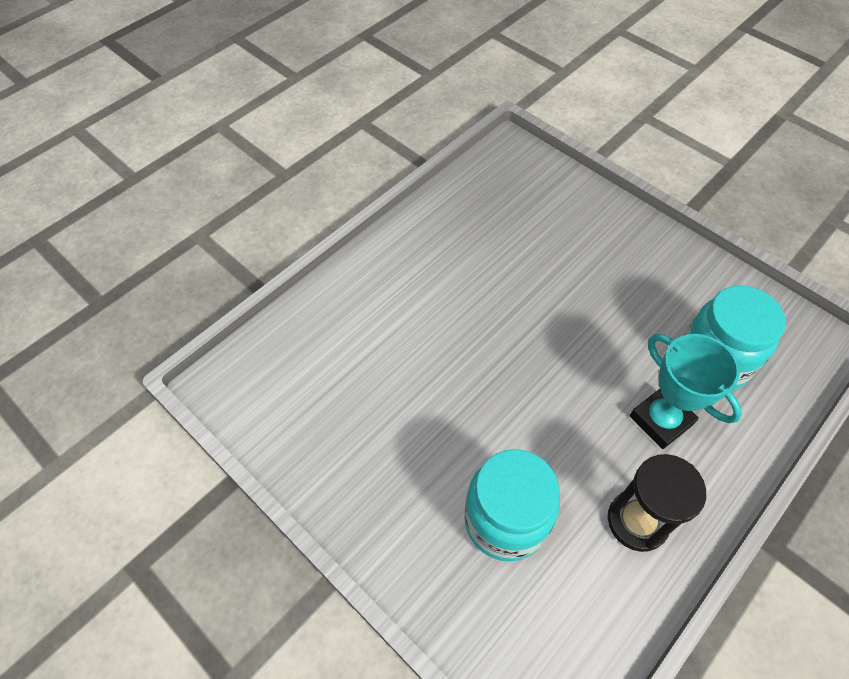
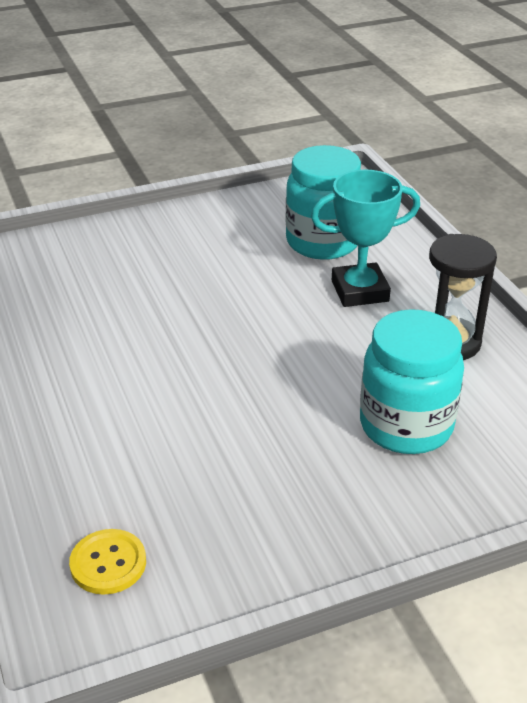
camera: 65 degrees left, 20 degrees down
(280, 381) = (108, 563): none -> yellow button

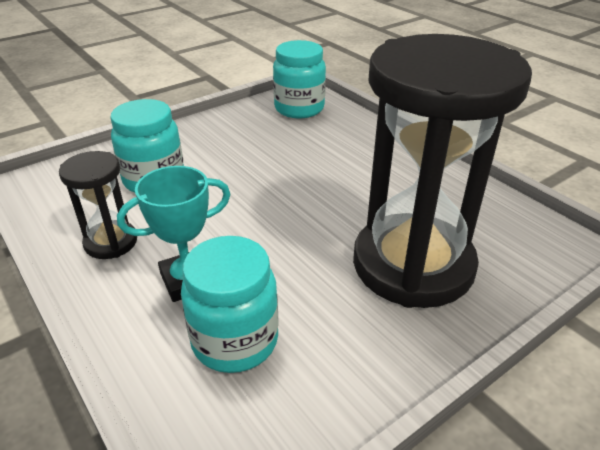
camera: 165 degrees right, 0 degrees up
(108, 563) = (299, 108): yellow button -> turquoise jar
(131, 269) = (413, 265): none -> black hourglass

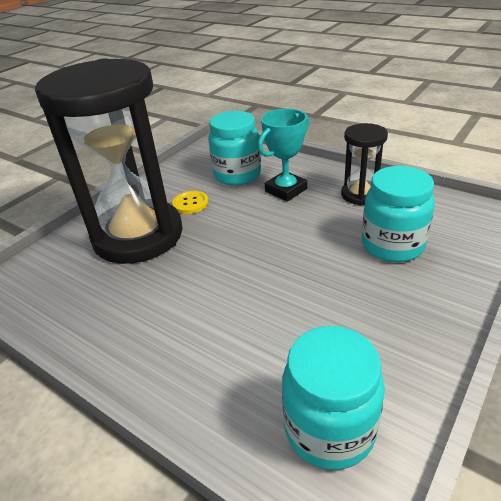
camera: 165 degrees right, 0 degrees up
(332, 299) = (190, 203): none -> yellow button

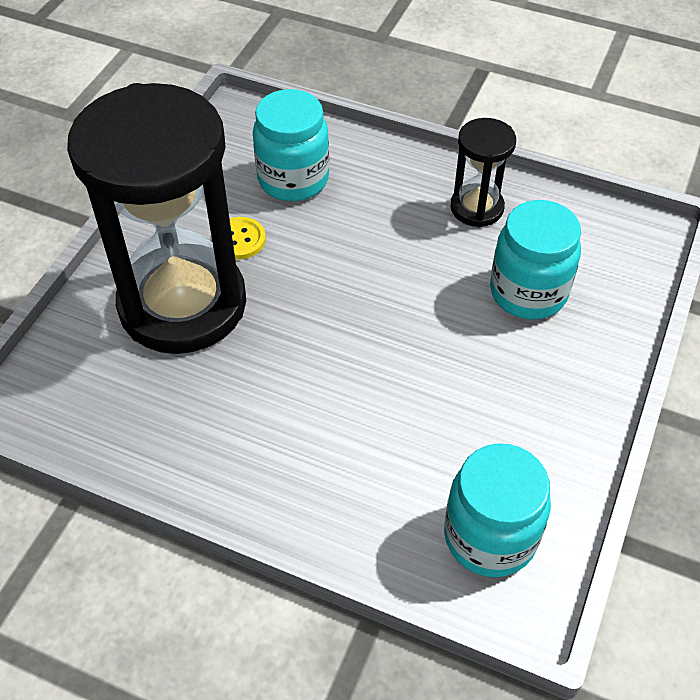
camera: 15 degrees left, 15 degrees up
(286, 190) = (372, 205): turquoise trophy -> none

